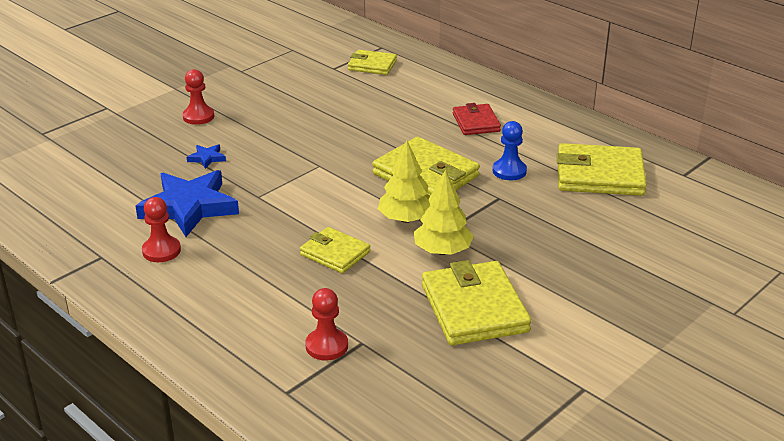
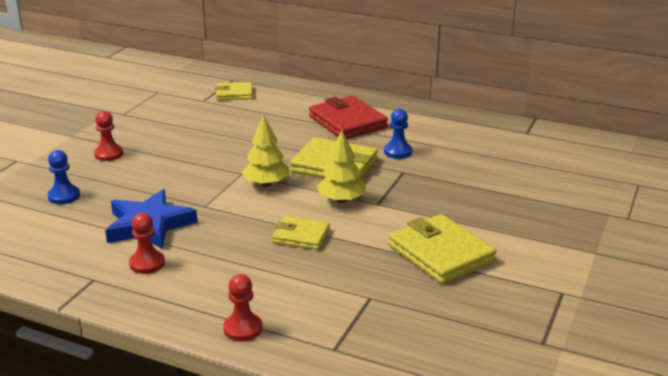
camera: 20 degrees left, 5 degrees down
(127, 157) = (64, 196): none -> blue pawn
(207, 158) = (138, 184): blue star -> none
(326, 346) = (343, 306): red pawn -> red pawn (243, 329)
(442, 251) = (386, 217): yellow tree -> yellow tree (266, 184)
(476, 122) = (347, 122): red wallet -> red wallet, size x1.70
(599, 175) = (467, 143): yellow wallet -> none

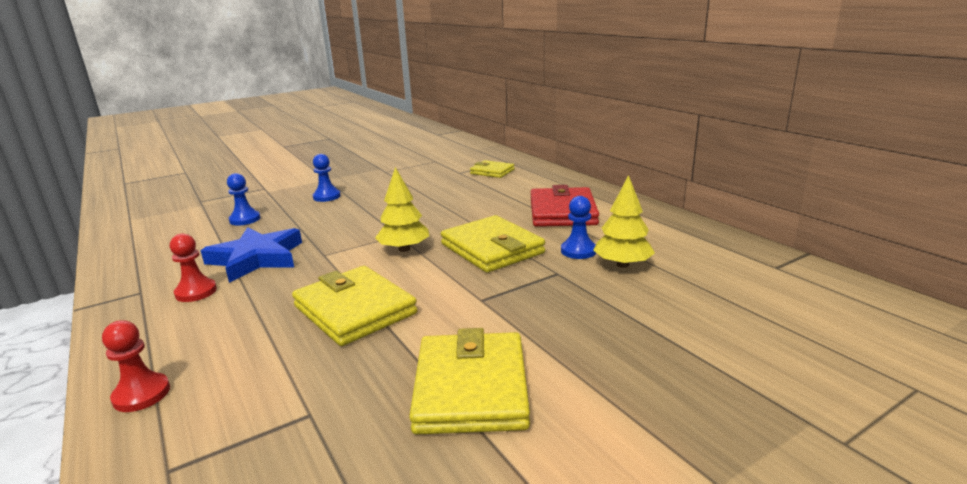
camera: 35 degrees right, 5 degrees down
(108, 154) = (326, 197): red pawn -> blue pawn
(301, 236) = (355, 310): yellow wallet -> yellow wallet, size x1.70
(341, 200) = (449, 284): yellow tree -> yellow tree (622, 264)

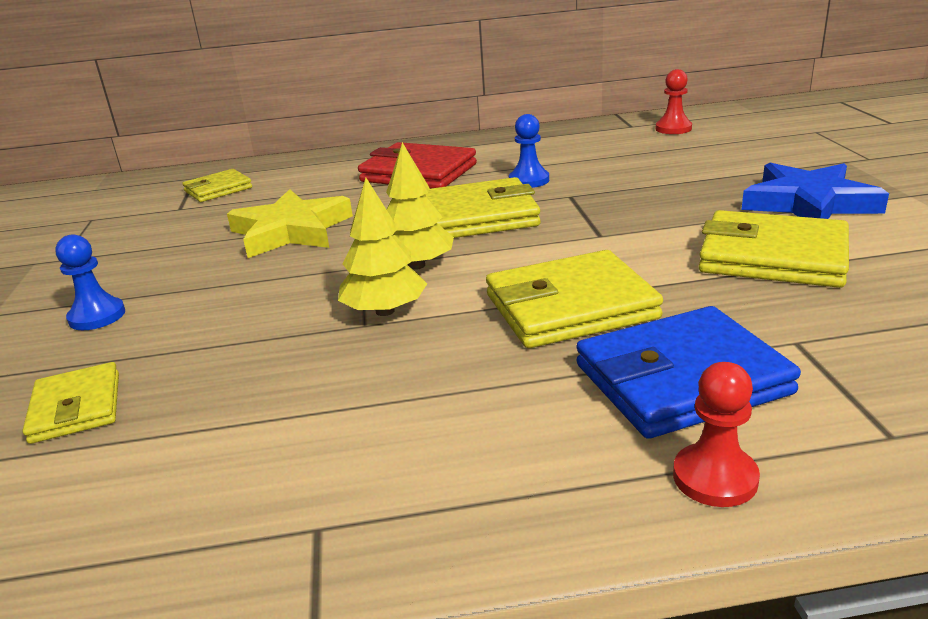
camera: 65 degrees left, 5 degrees up
(196, 292) = (387, 450): red pawn -> red pawn (673, 129)
(245, 219) = (76, 407): blue pawn -> yellow wallet
(255, 367) = (681, 379): none -> blue wallet
(256, 258) = (306, 388): blue star -> blue star (808, 203)
(441, 205) = (291, 231): none -> yellow star
(622, 264) = (578, 169): yellow tree -> yellow tree (385, 311)

